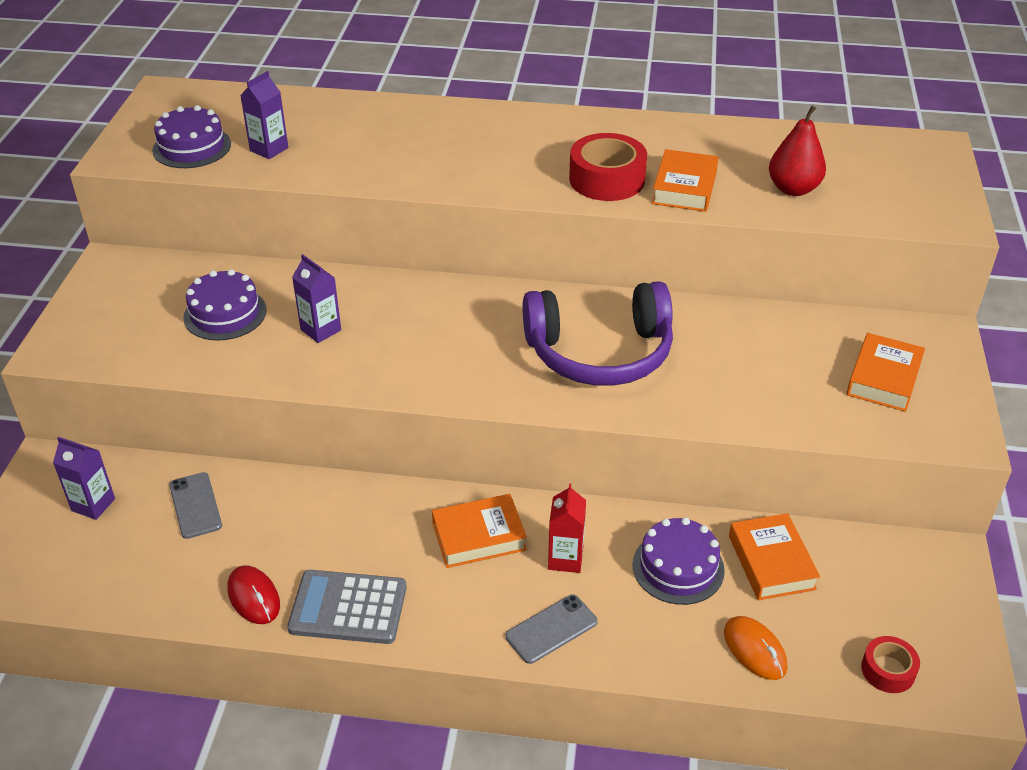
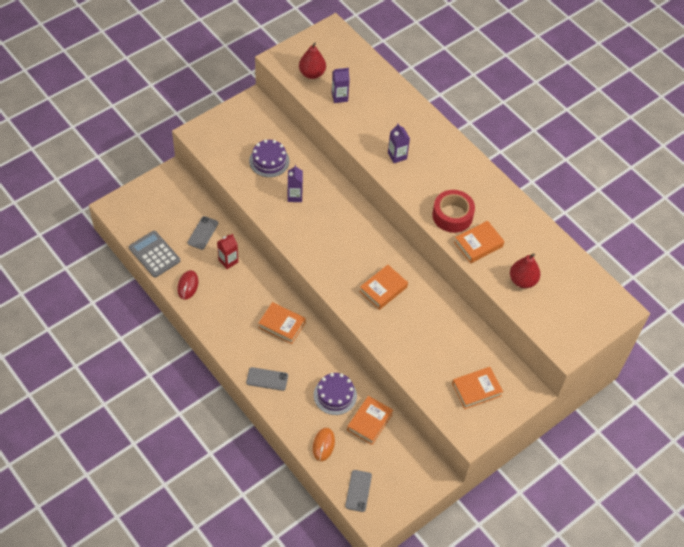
camera: 40 degrees right, 15 degrees up
(93, 505) = (171, 205): purple carton -> purple carton (397, 156)
(192, 147) = (312, 73): purple cake -> red pear
(348, 608) = (212, 315): grey calculator -> grey calculator (154, 254)
(565, 559) = (301, 358): red carton -> red carton (228, 261)
(600, 353) = (383, 289): purple headphones -> orange book
(888, 670) = (358, 491): red tape -> grey phone

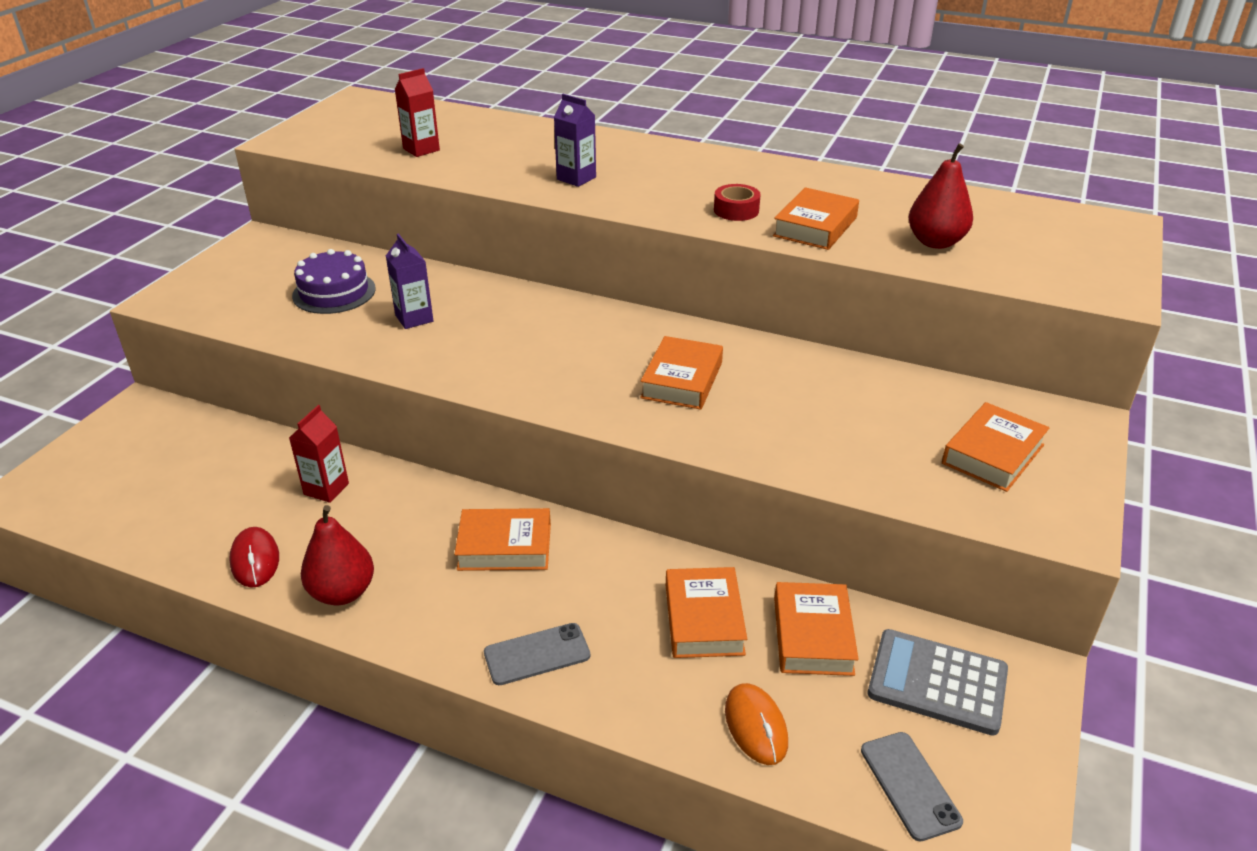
camera: 25 degrees left, 20 degrees down
(154, 254) = (150, 536): grey calculator -> grey calculator (937, 682)
(203, 233) = (248, 466): grey phone -> none
(312, 73) = (353, 140): red pear -> red pear (342, 592)
(335, 395) = (704, 619): purple cake -> orange book
(339, 97) = (421, 149): purple carton -> red carton
(452, 215) = (736, 210): red tape -> red tape, size x0.56

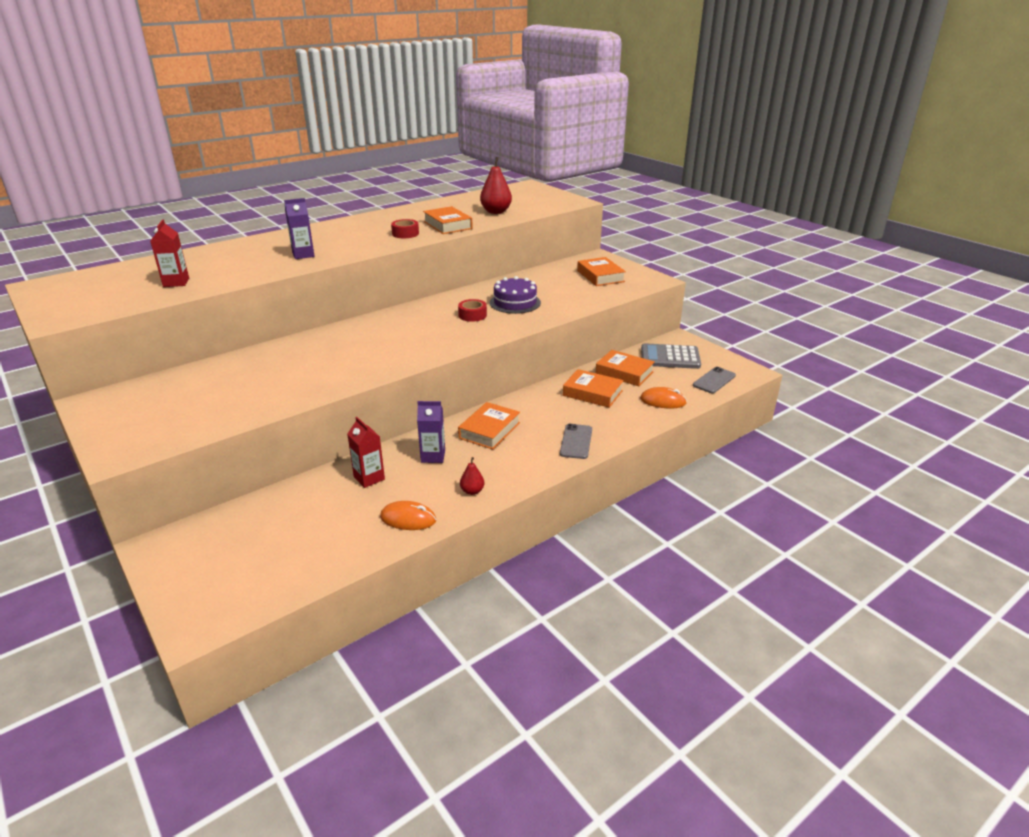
camera: 60 degrees left, 5 degrees down
(255, 560) = (408, 519): red mouse -> orange mouse
(334, 292) = (226, 387): purple cake -> purple cake (515, 302)
(342, 592) = (472, 491): red pear -> red pear, size x0.54
(414, 318) = (304, 368): purple carton -> purple carton (433, 456)
(682, 380) = (472, 315): orange book -> red tape
(909, 785) = (714, 380): grey phone -> grey phone turned 60 degrees counterclockwise
(937, 682) = (670, 357): grey calculator -> grey calculator turned 45 degrees clockwise

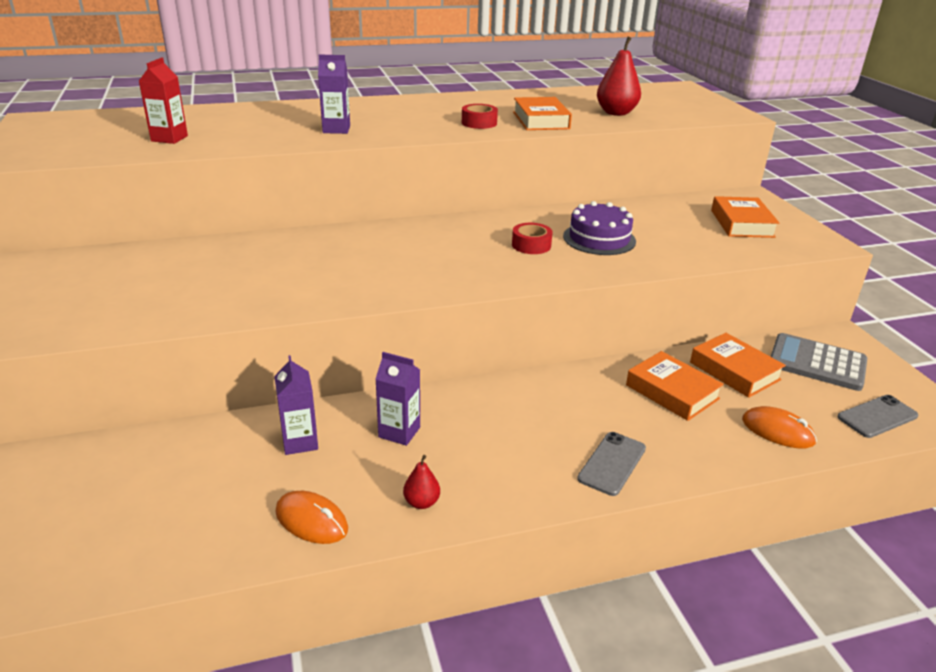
camera: 20 degrees right, 0 degrees up
(369, 478) = (300, 442): red carton -> purple carton
(489, 430) = (496, 413): orange book -> none

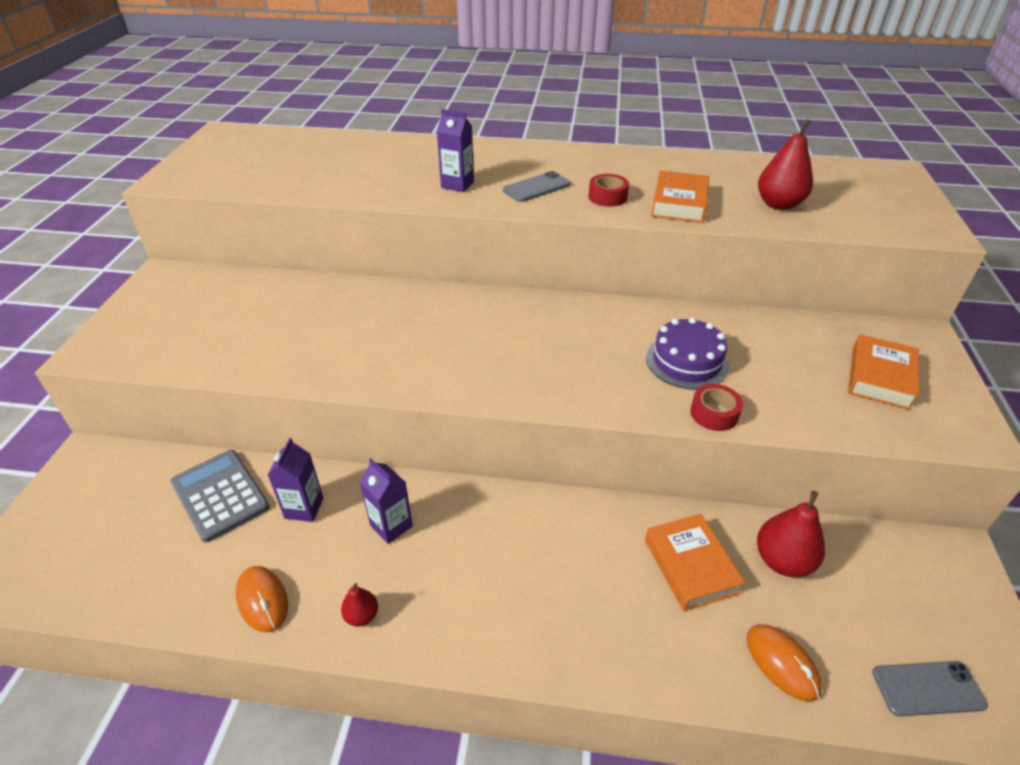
camera: 25 degrees right, 10 degrees up
(169, 138) = (304, 174): red carton -> none
(531, 245) = (605, 353): red tape -> red tape (714, 413)
(612, 463) = (567, 638): grey phone -> grey phone (536, 187)
(734, 371) = (782, 561): orange book -> red pear
(817, 363) = (897, 582): grey calculator -> grey calculator (220, 495)

